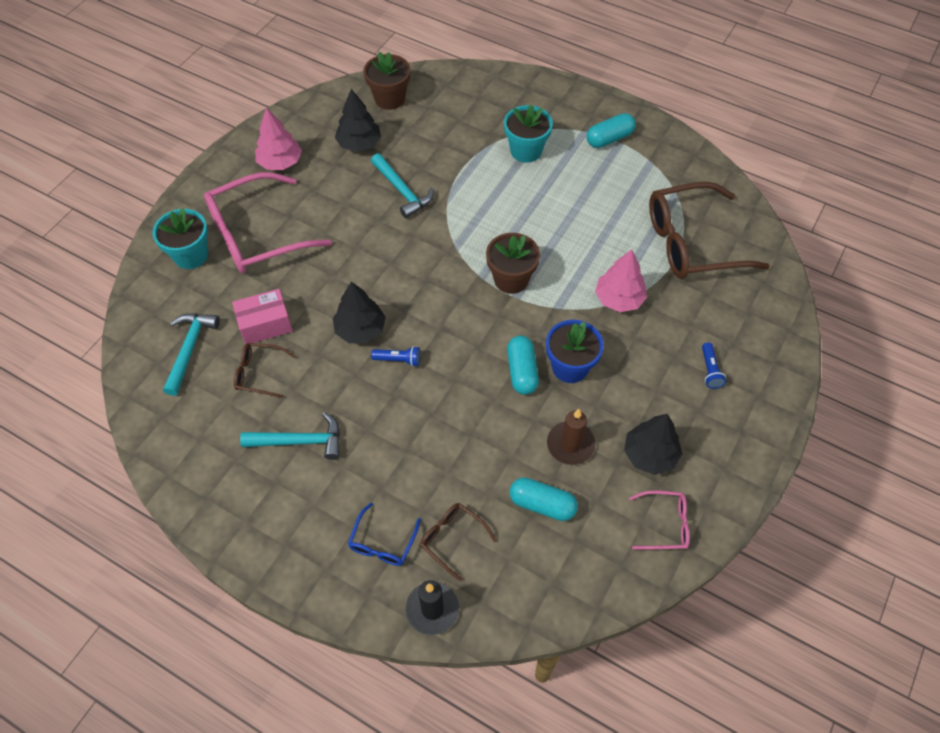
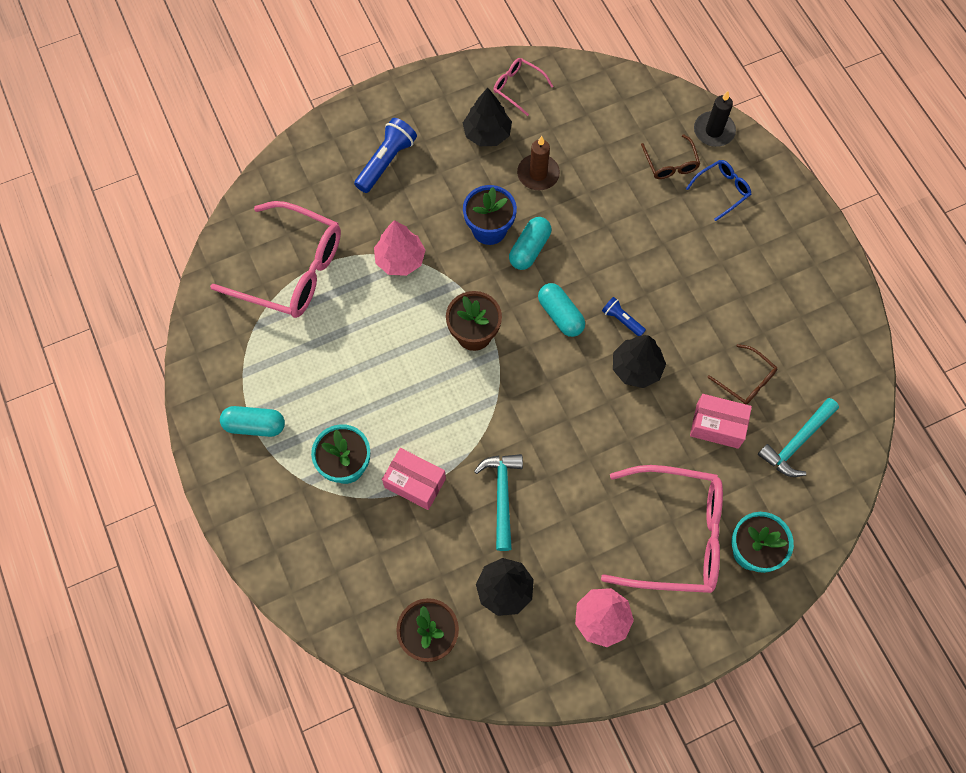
camera: 145 degrees left, 10 degrees up
(300, 441) = (742, 300): turquoise hammer -> none
(470, 166) = (415, 483): none -> pink box
(542, 504) = (591, 148): turquoise capsule -> turquoise capsule (560, 315)
(692, 242) = (290, 269): brown glasses -> pink glasses
(710, 370) = (386, 161): blue flashlight -> blue flashlight, size x1.77

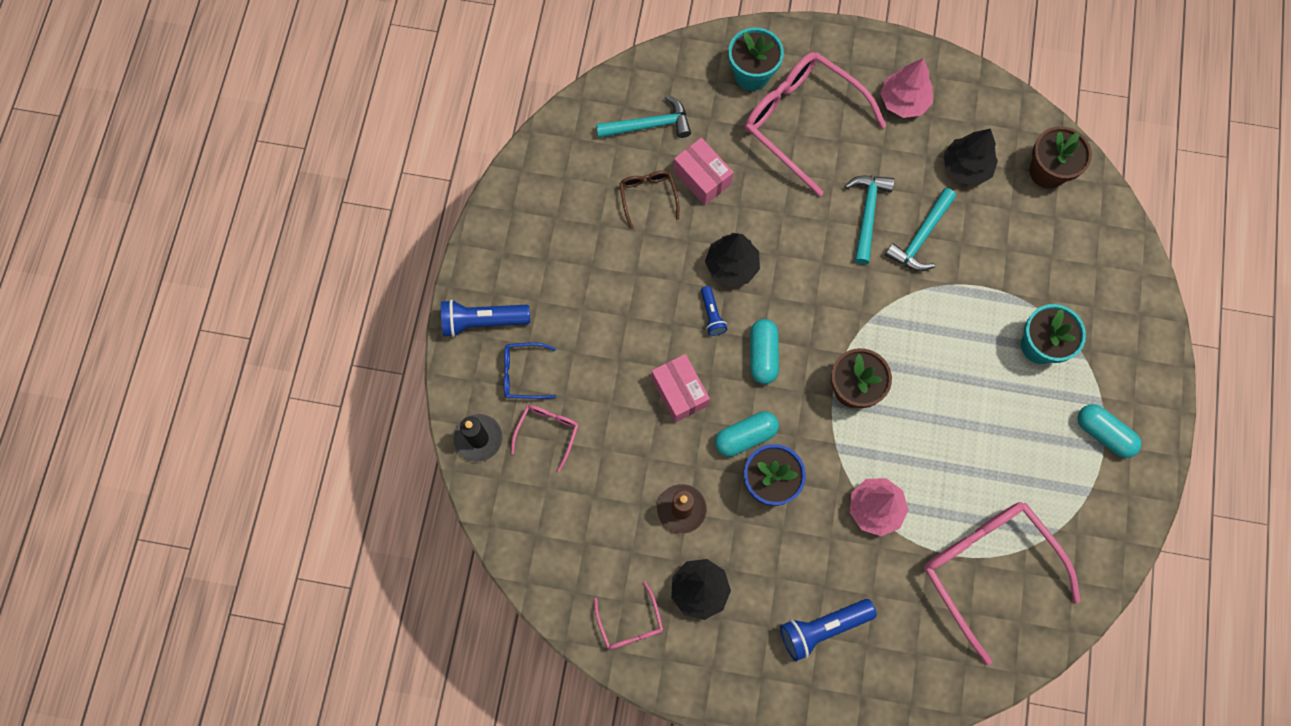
camera: 145 degrees left, 5 degrees up
(415, 483) = (988, 293): pink box -> pink box (679, 392)
(560, 486) = (867, 214): none -> turquoise hammer
(670, 163) = (547, 433): brown glasses -> pink glasses
(783, 206) = (482, 321): none -> blue flashlight

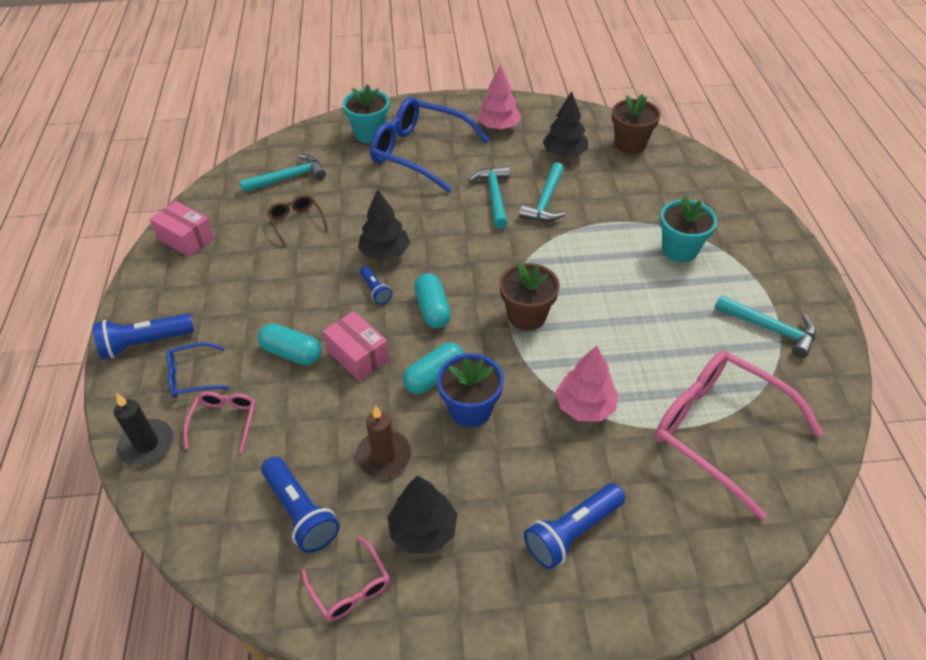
camera: 15 degrees left, 25 degrees down
(601, 544) = (301, 512): none -> blue flashlight
(702, 177) = (343, 201): pink box -> pink box (186, 239)
(802, 122) = (420, 153): pink glasses -> blue glasses
(1088, 471) = (770, 329): none -> turquoise hammer
(1103, 433) = (767, 298): turquoise capsule -> turquoise capsule (292, 353)

